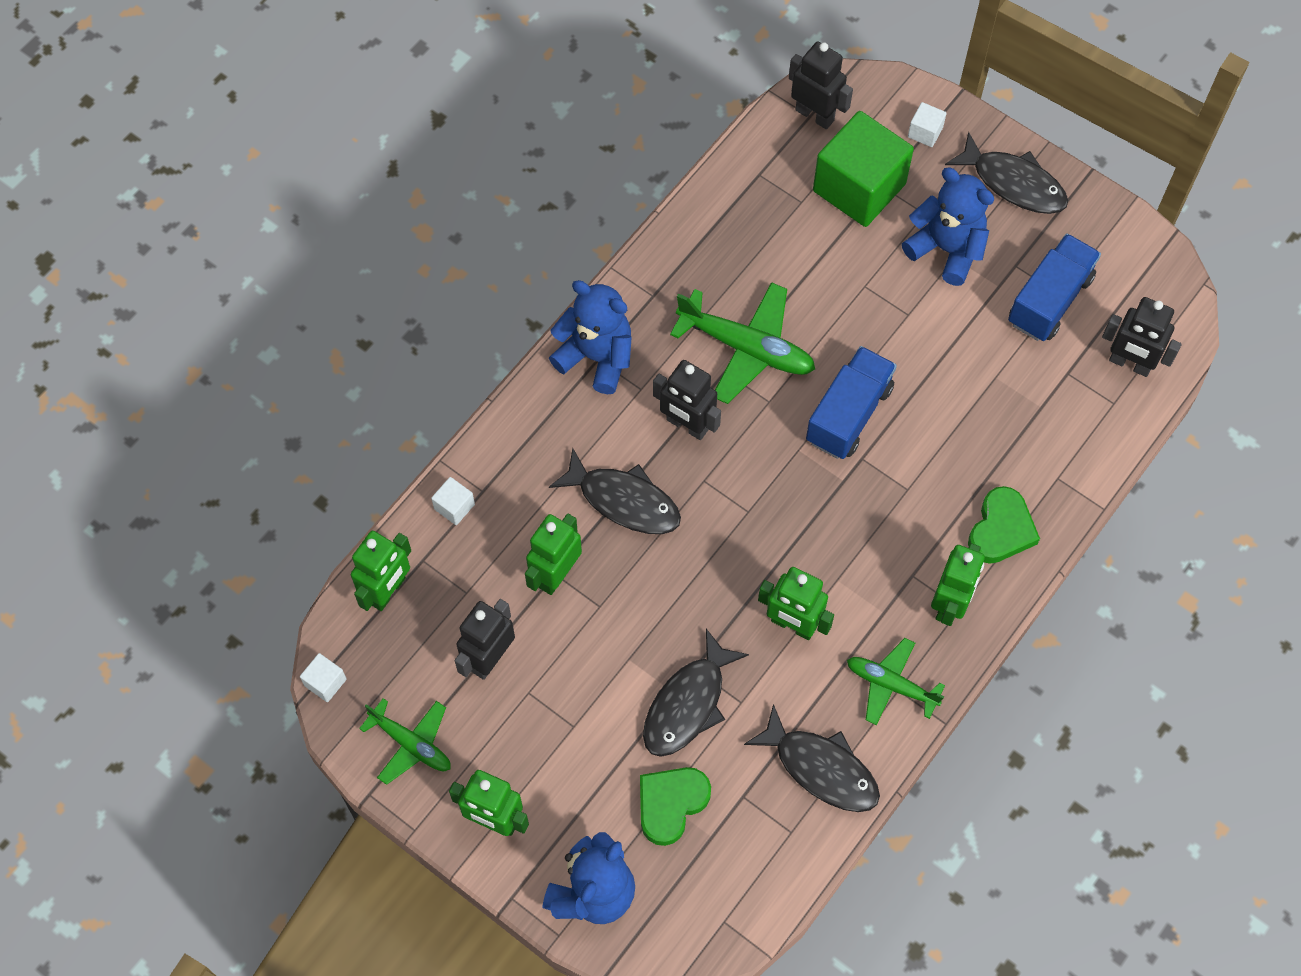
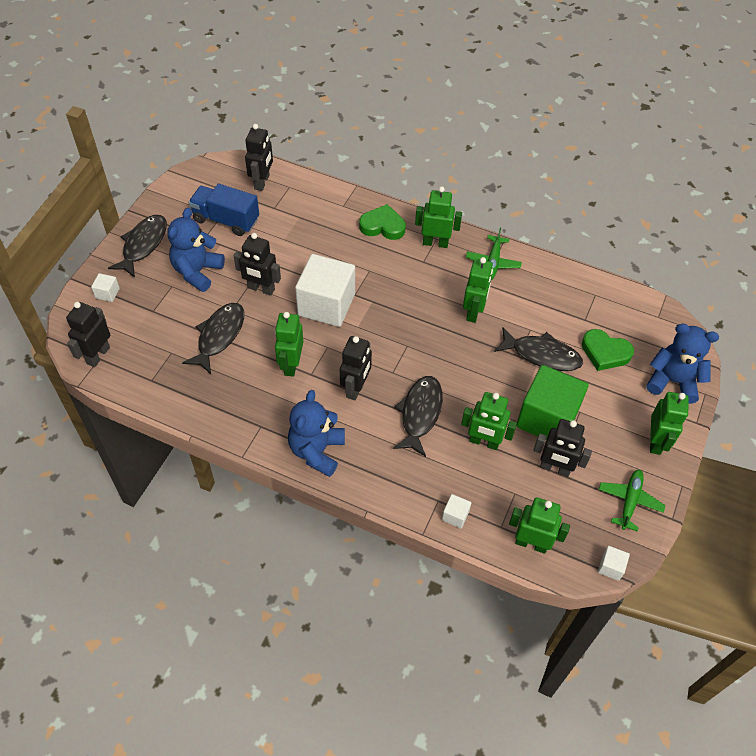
camera: 105 degrees left, 10 degrees down
(747, 348) = (291, 364): green plane -> green robot
(821, 768) = (553, 286): black fish -> black fish (219, 336)
(849, 414) = (326, 305): blue truck -> white cube
(859, 187) = (156, 322): green cube -> green cube (547, 418)
(897, 330) = (261, 289): none -> black robot

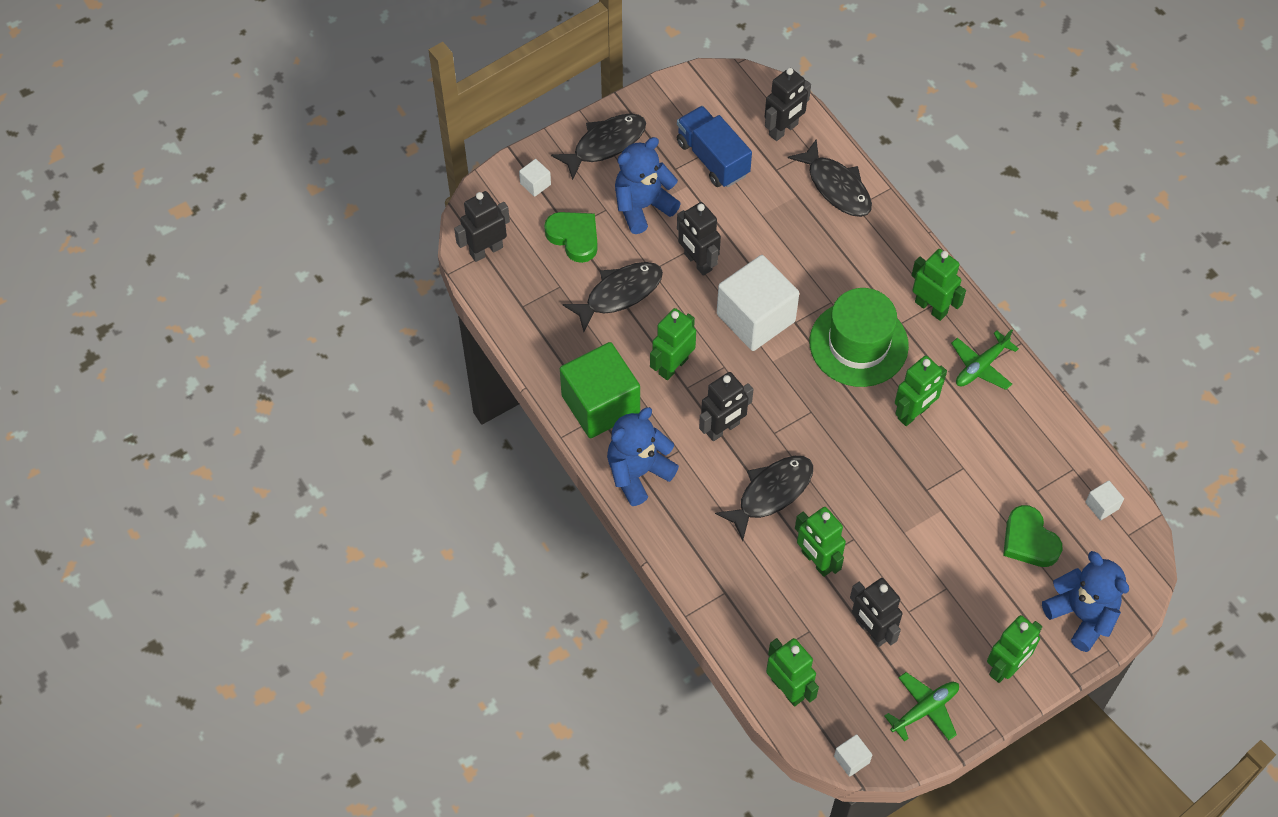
camera: 35 degrees right, 5 degrees up
(382, 226) = (884, 255): green heart -> green heart (574, 237)
(406, 287) = (858, 344): none -> green hat
(455, 515) = (731, 617): white cube -> white cube (1102, 505)
(542, 355) = (953, 503): black fish -> black fish (836, 187)
(547, 418) = (904, 575): green cube -> green cube (600, 404)

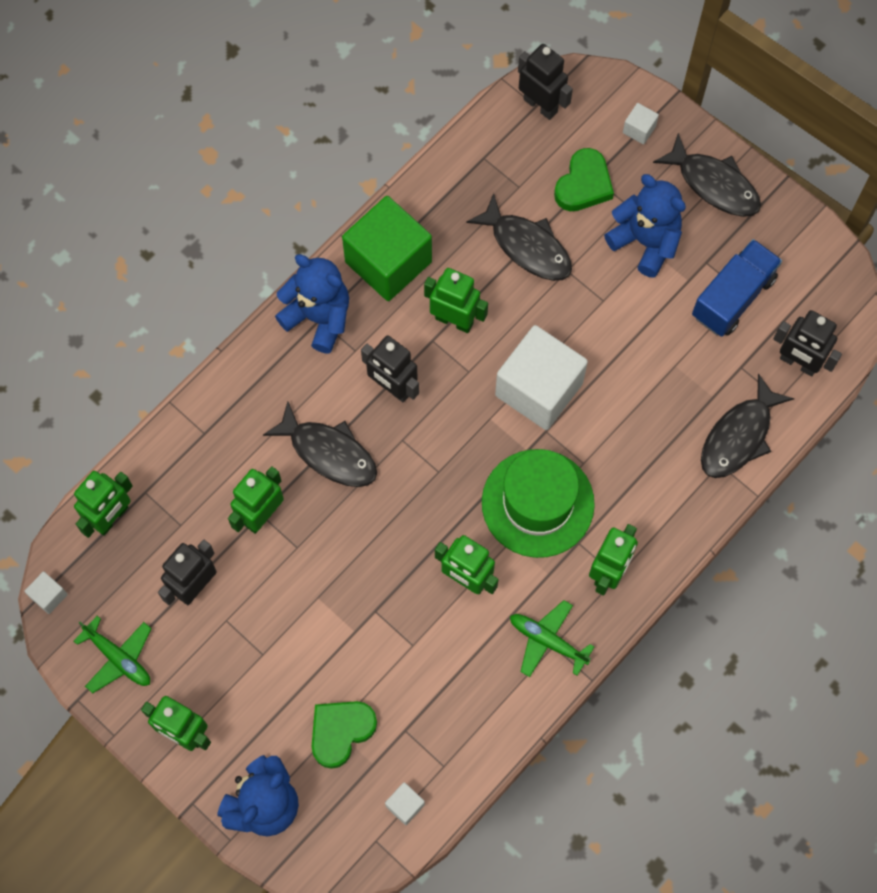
camera: 75 degrees right, 10 degrees up
(697, 262) = (591, 314): black robot -> none

